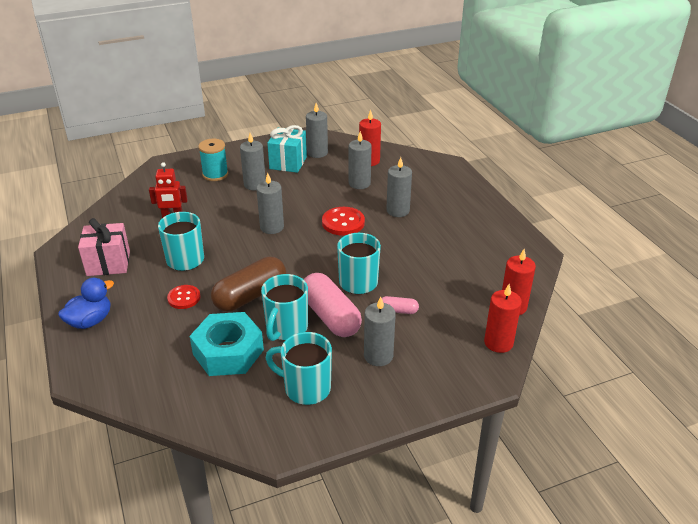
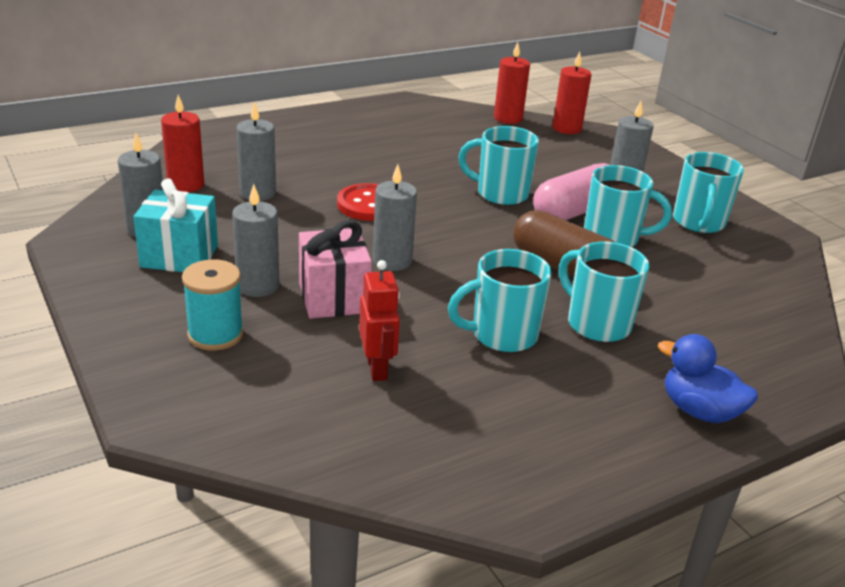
camera: 100 degrees left, 5 degrees down
(108, 263) = (546, 423): pink gift -> pink gift (333, 298)
(184, 298) = (596, 324): red button -> turquoise mug
(228, 352) = (679, 275): turquoise nut -> none
(398, 211) = (333, 167): grey candle -> none
(398, 311) = (544, 173): pink capsule -> none

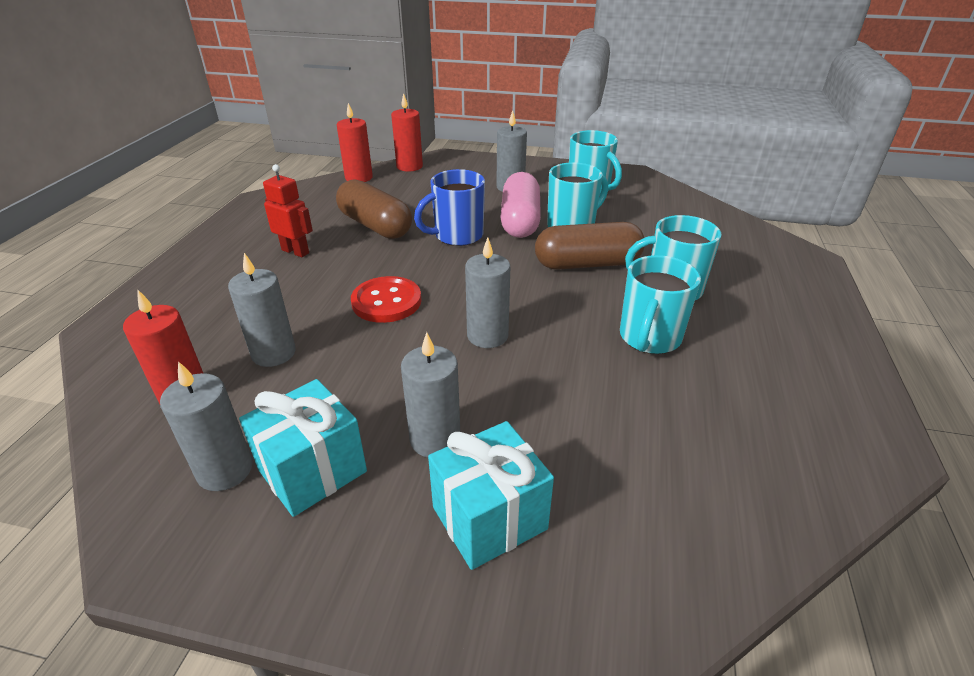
camera: 45 degrees left, 5 degrees up
(215, 334) = (489, 518): turquoise spool -> turquoise gift
(333, 298) = (508, 399): pink gift -> none
(377, 368) = (641, 431): red robot -> red robot (295, 251)
(454, 156) = (375, 226): none -> brown capsule
(500, 194) = (457, 236): turquoise mug -> blue mug
(699, 411) = (805, 306): blue duck -> none

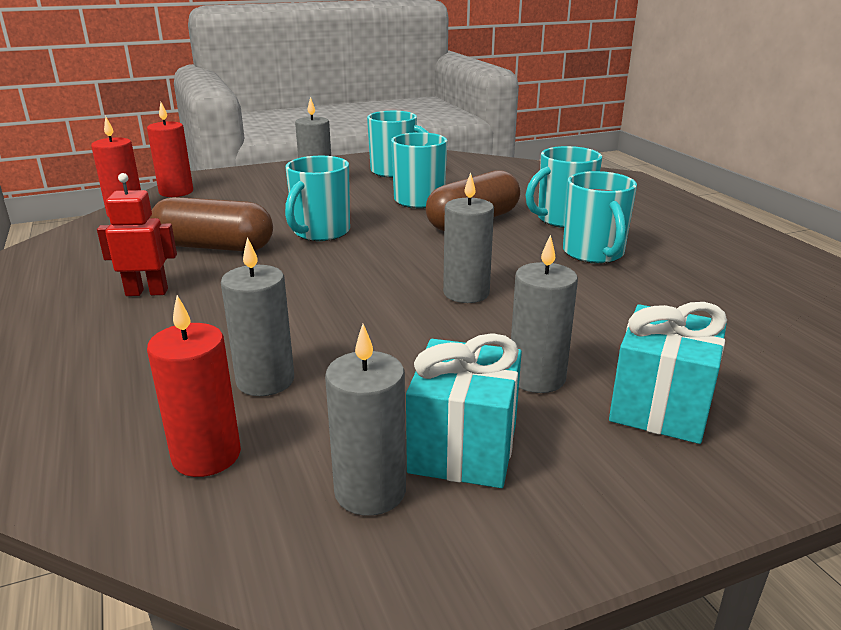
camera: 35 degrees left, 10 degrees down
(386, 301) = (327, 300): red button -> none
(457, 236) = (320, 232): blue mug -> turquoise mug
(520, 221) = (366, 207): pink capsule -> none

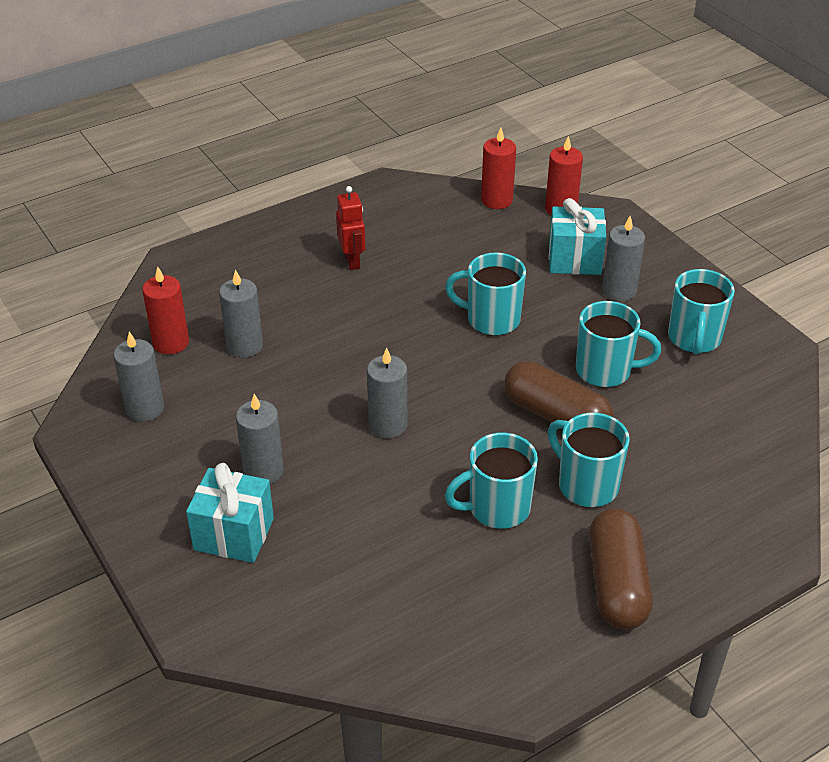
camera: 80 degrees right, 15 degrees up
(214, 247) = (441, 268): brown capsule -> brown capsule (617, 583)
(463, 448) = (183, 441): turquoise gift -> turquoise gift (574, 259)

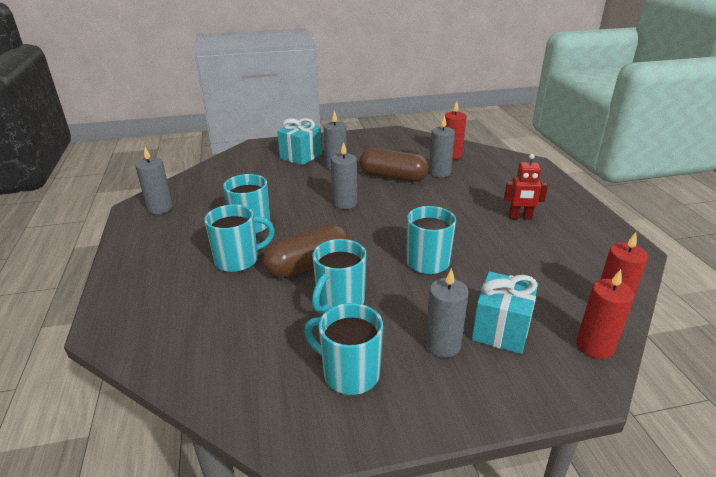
camera: 110 degrees right, 10 degrees down
(145, 408) = (401, 145): grey candle -> grey candle (160, 208)
(617, 583) = (158, 250): brown capsule -> brown capsule (393, 177)

